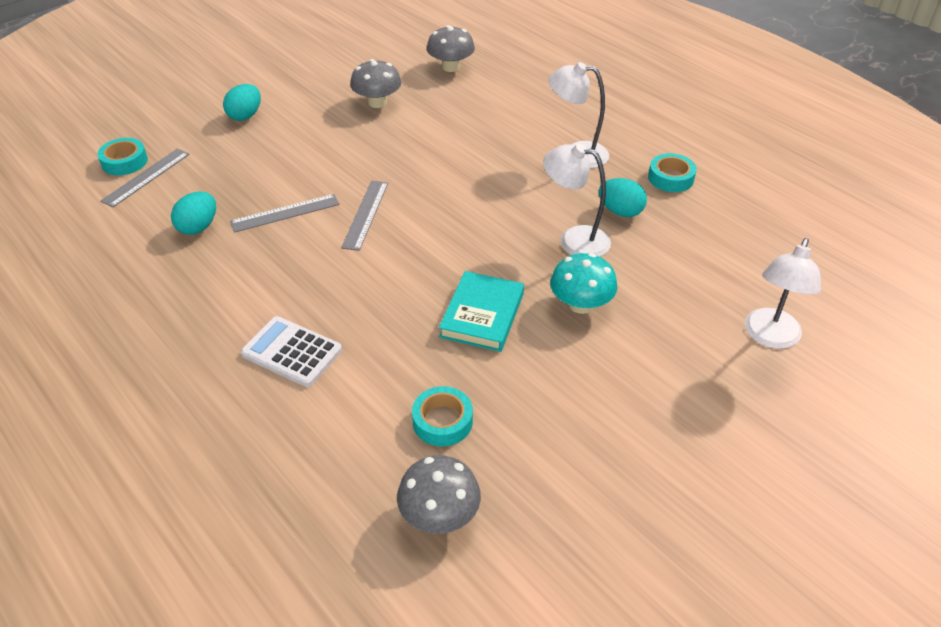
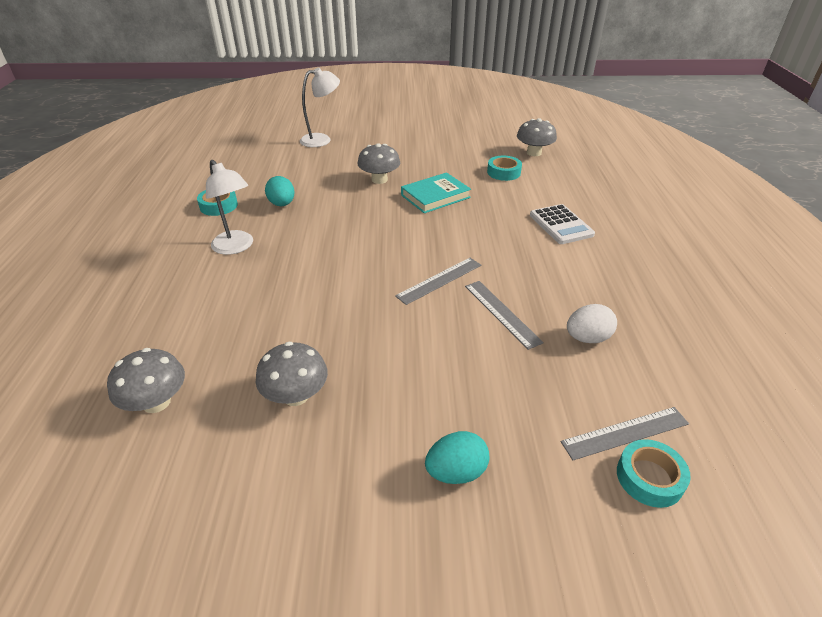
camera: 140 degrees left, 5 degrees down
(198, 227) = (587, 338): turquoise egg -> white egg
(285, 213) = (502, 313): grey ruler -> grey ruler turned 45 degrees clockwise
(574, 240) = (333, 204): white lamp -> none
(581, 304) = (379, 180): turquoise mushroom -> grey mushroom

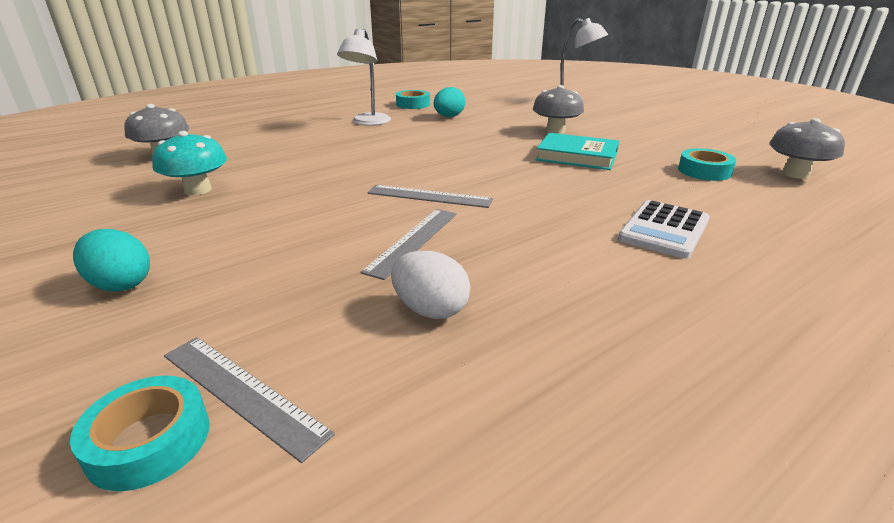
camera: 55 degrees right, 10 degrees down
(296, 395) = (198, 190): grey mushroom -> turquoise mushroom

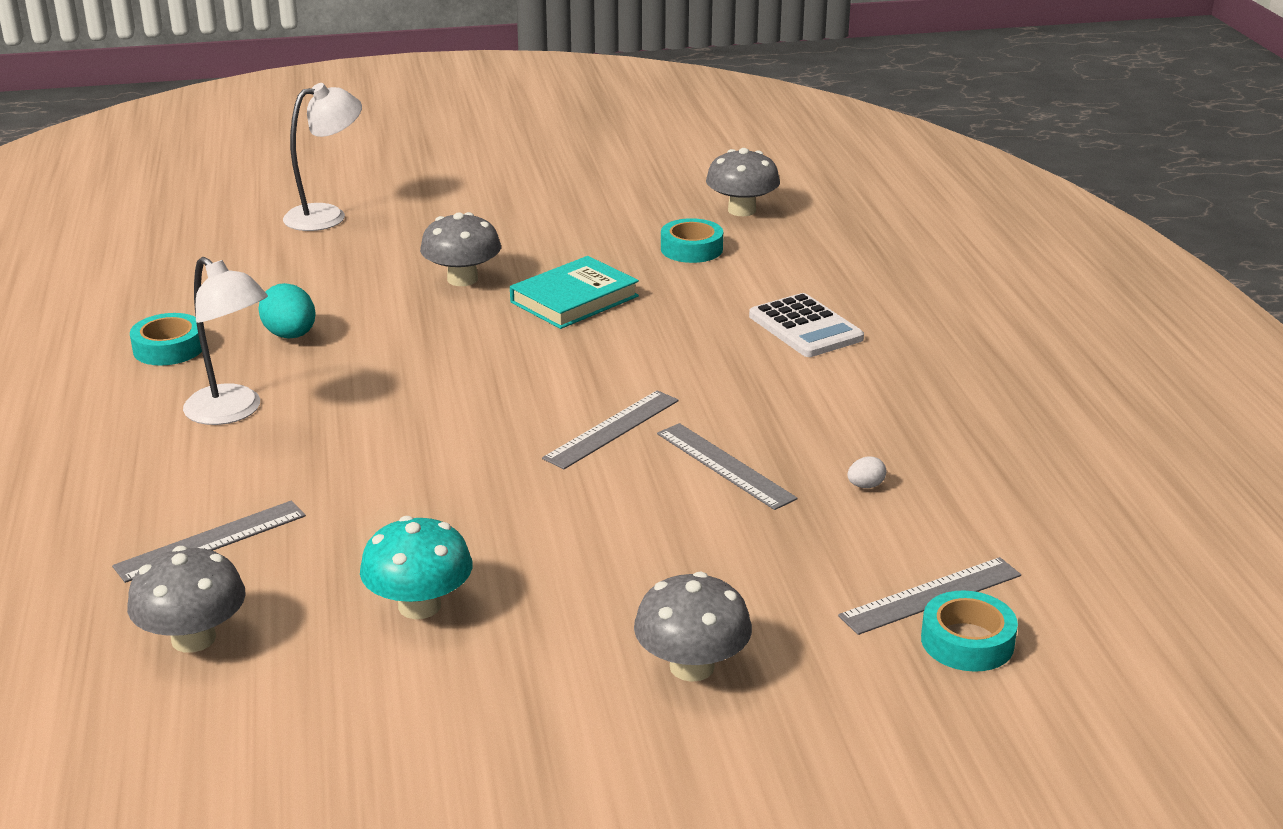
camera: 65 degrees left, 0 degrees up
(121, 284) = (692, 666): turquoise egg -> grey mushroom
(251, 141) = (211, 541): none -> grey ruler
(430, 310) = (865, 486): white egg -> white egg, size x0.51

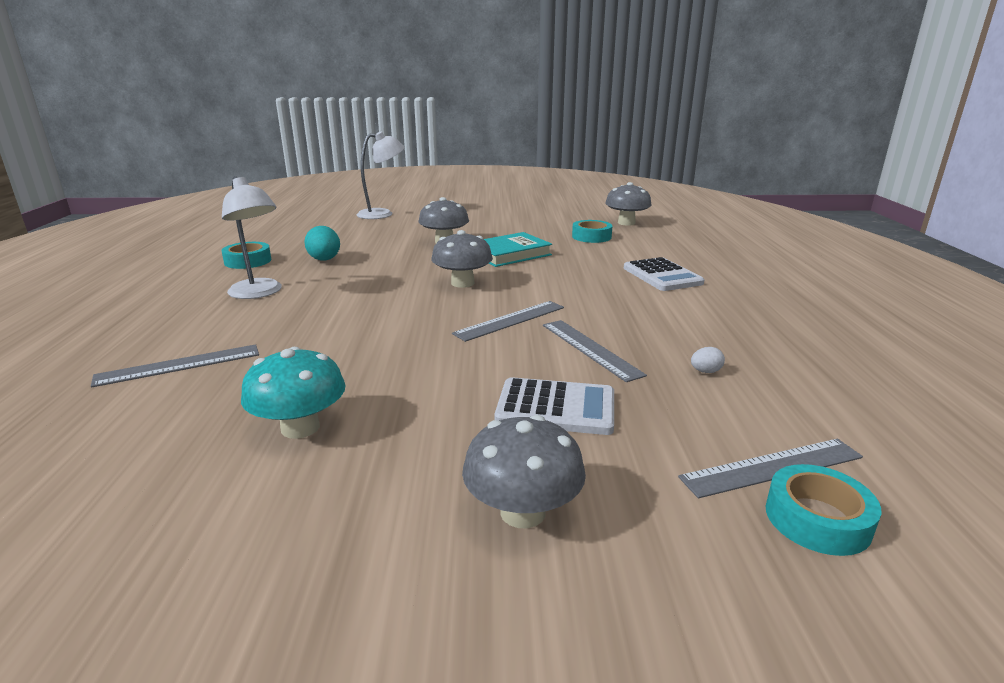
camera: 10 degrees right, 5 degrees down
(193, 638) = (100, 434): grey mushroom -> grey mushroom (462, 283)
(699, 551) = (556, 408): none -> white calculator

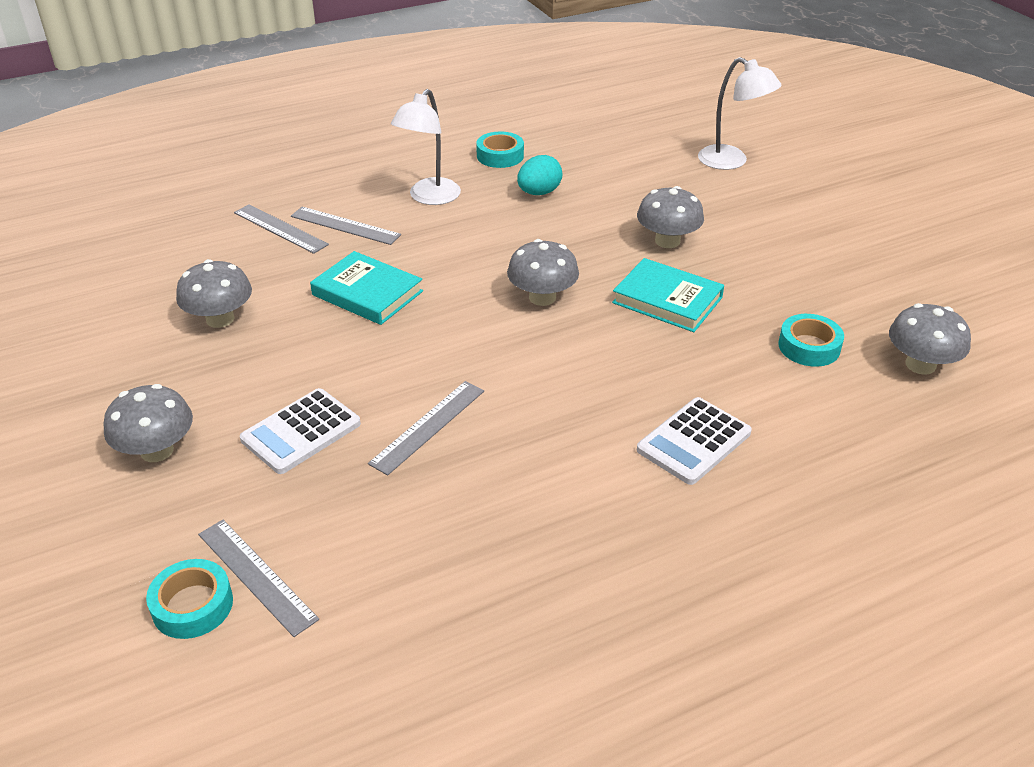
camera: 65 degrees right, 15 degrees up
(300, 427) = (220, 319): turquoise mushroom -> grey mushroom
(367, 341) = (367, 293): none -> turquoise book
(510, 320) = (464, 358): grey ruler -> grey ruler (345, 226)
(556, 408) = (301, 432): white calculator -> white calculator turned 60 degrees clockwise
(705, 371) = (419, 516): white egg -> none

